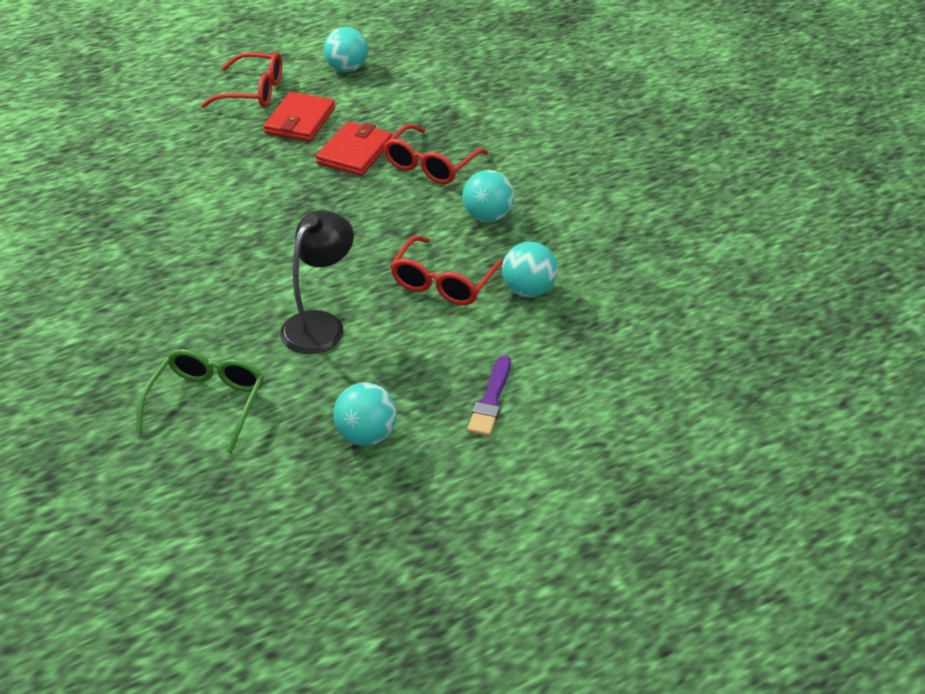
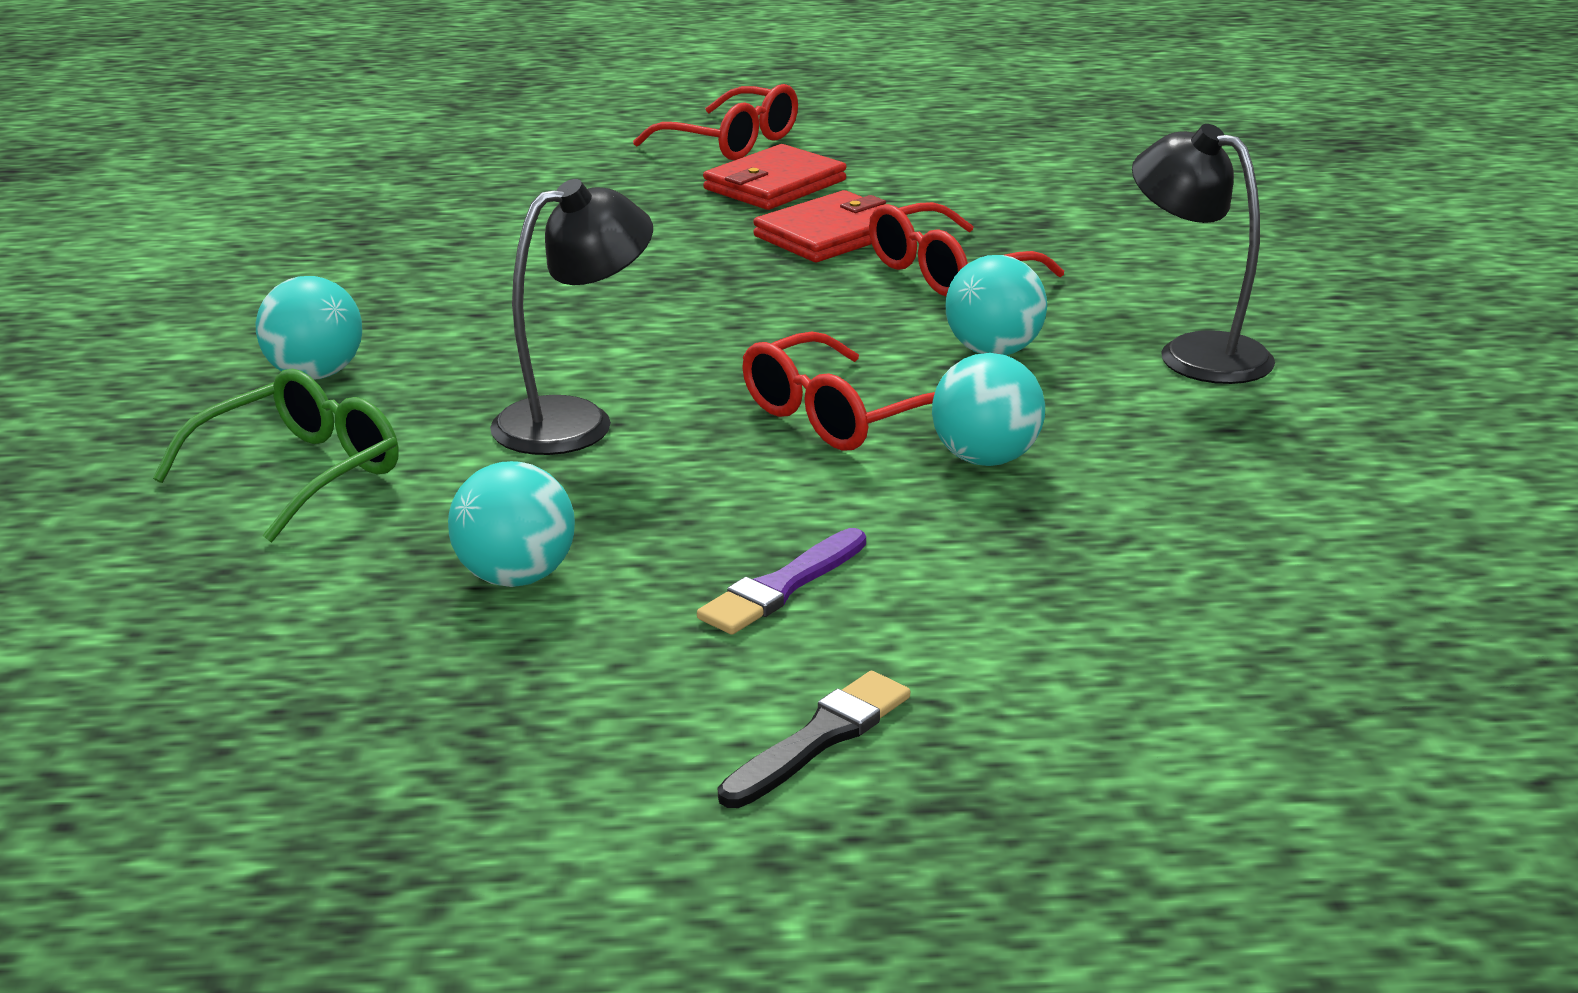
camera: 25 degrees right, 15 degrees down
(347, 69) = (907, 142): turquoise ball -> turquoise ball (315, 374)
(564, 481) = (819, 738): none -> black brush
(578, 191) = (1195, 353): none -> black lamp

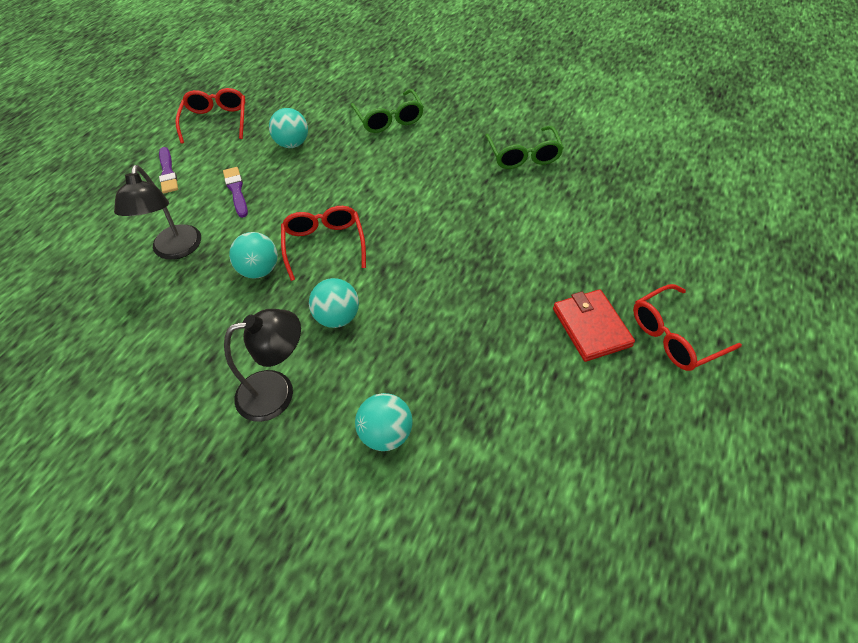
camera: 120 degrees right, 25 degrees up
(315, 374) = (458, 134): turquoise ball -> turquoise ball (386, 434)
(358, 296) = (523, 156): none -> green glasses
(575, 421) = (376, 180): black lamp -> black lamp (175, 250)
(819, 738) = (168, 172): black brush -> purple brush
(830, 234) = (506, 320): red wallet -> none
(946, 272) = (430, 344): red glasses -> red glasses (216, 121)

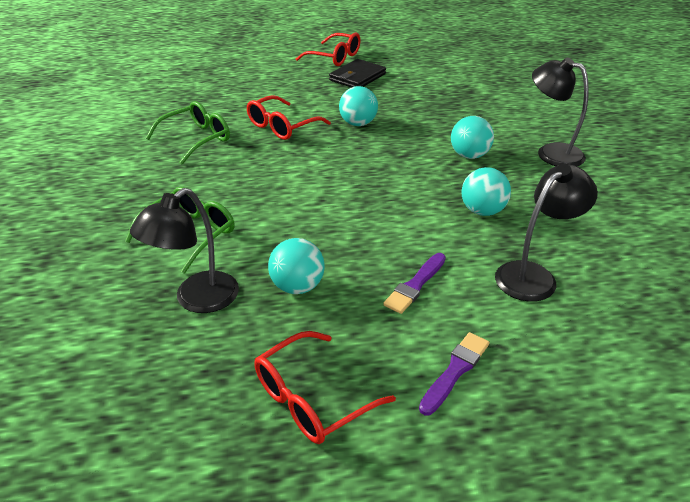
camera: 125 degrees left, 15 degrees down
(324, 107) = (197, 300): none -> black lamp
(324, 244) = (414, 192): red glasses -> red glasses (282, 127)
(386, 434) = (513, 110): turquoise ball -> turquoise ball (358, 124)
(591, 327) = (357, 77): red wallet -> black wallet

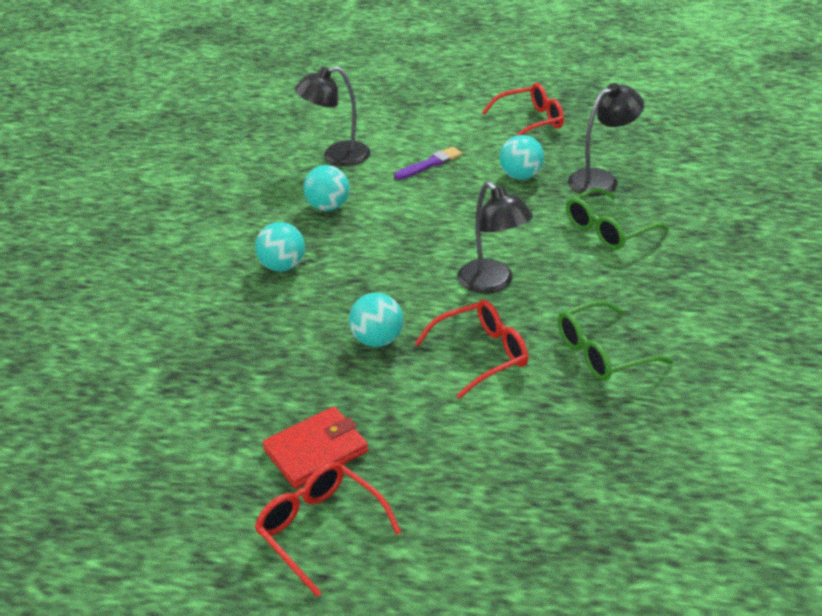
camera: 160 degrees left, 0 degrees up
(357, 77) = (316, 450): black wallet -> red wallet
(455, 371) = (437, 120): purple brush -> none
(551, 152) = (192, 254): black lamp -> black lamp (492, 283)

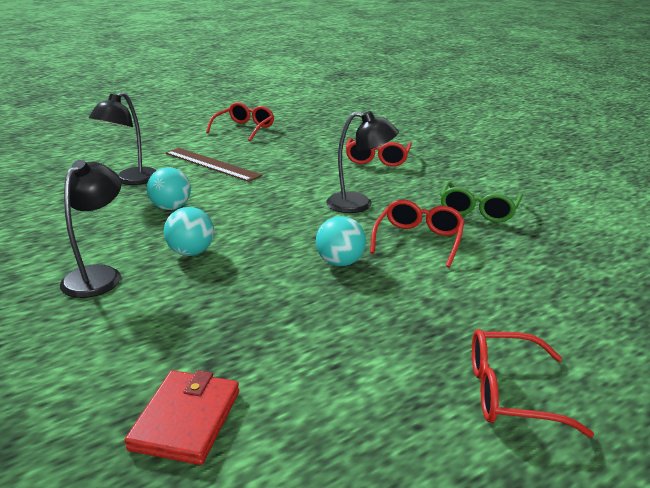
camera: 45 degrees left, 10 degrees down
(316, 450) = (416, 346): red wallet -> red wallet (186, 419)
(430, 164) = (211, 164): purple brush -> brown ruler
(520, 176) = (283, 153): turquoise ball -> none
(601, 179) = (333, 141): black lamp -> black lamp (98, 275)
(607, 230) = (377, 159): green glasses -> red glasses

